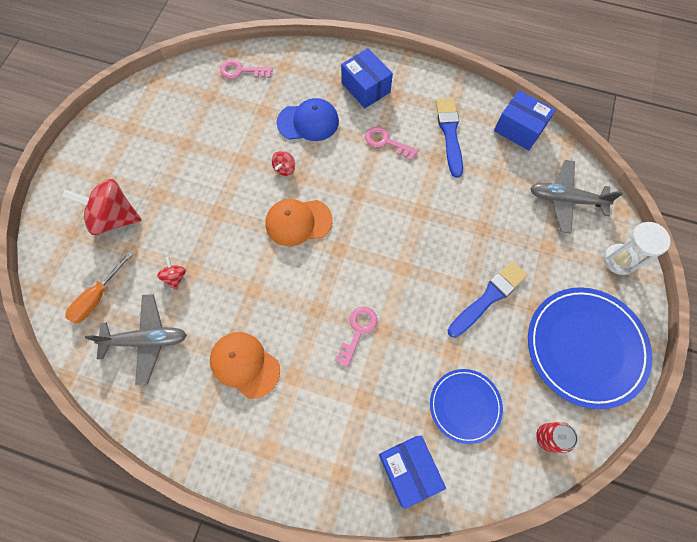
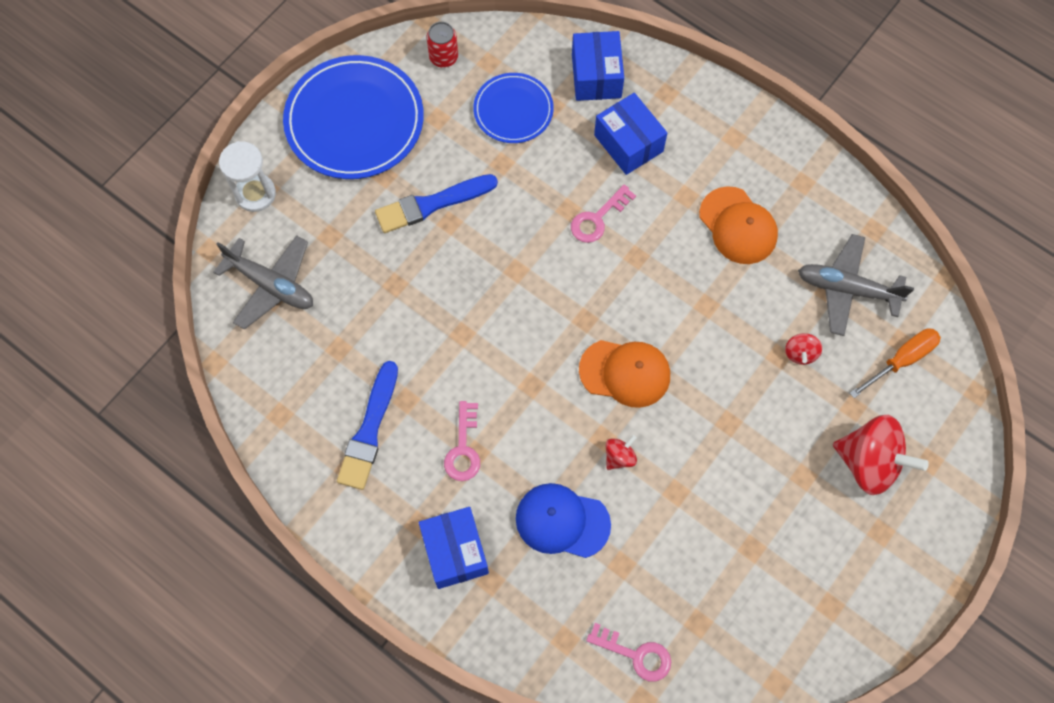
camera: 160 degrees left, 0 degrees up
(386, 142) = (463, 448): pink key -> pink key turned 45 degrees clockwise
(519, 129) = (270, 404): blue box -> blue box (628, 143)

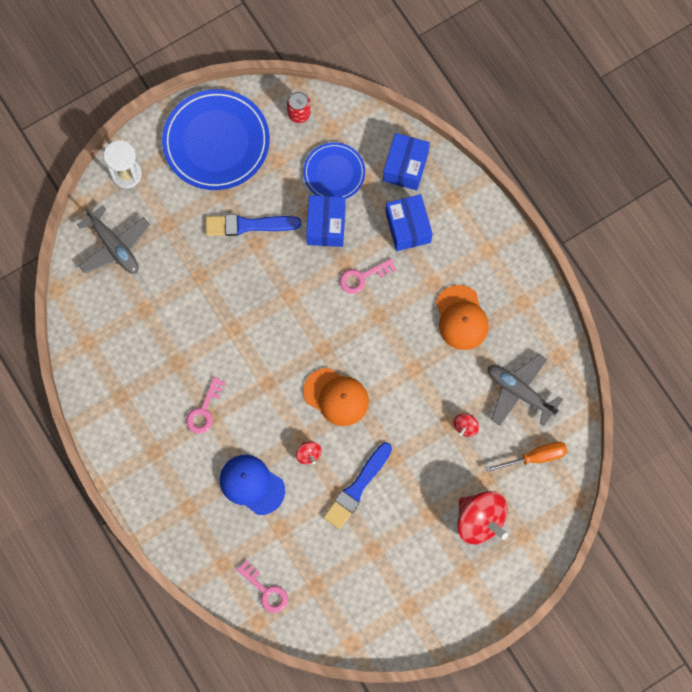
camera: 20 degrees right, 5 degrees up
(369, 430) = (145, 375): blue brush -> blue brush (357, 488)
(455, 552) = (172, 479): blue box -> blue box (326, 226)
(619, 457) = (308, 454): red spinning top -> red spinning top turned 90 degrees clockwise

